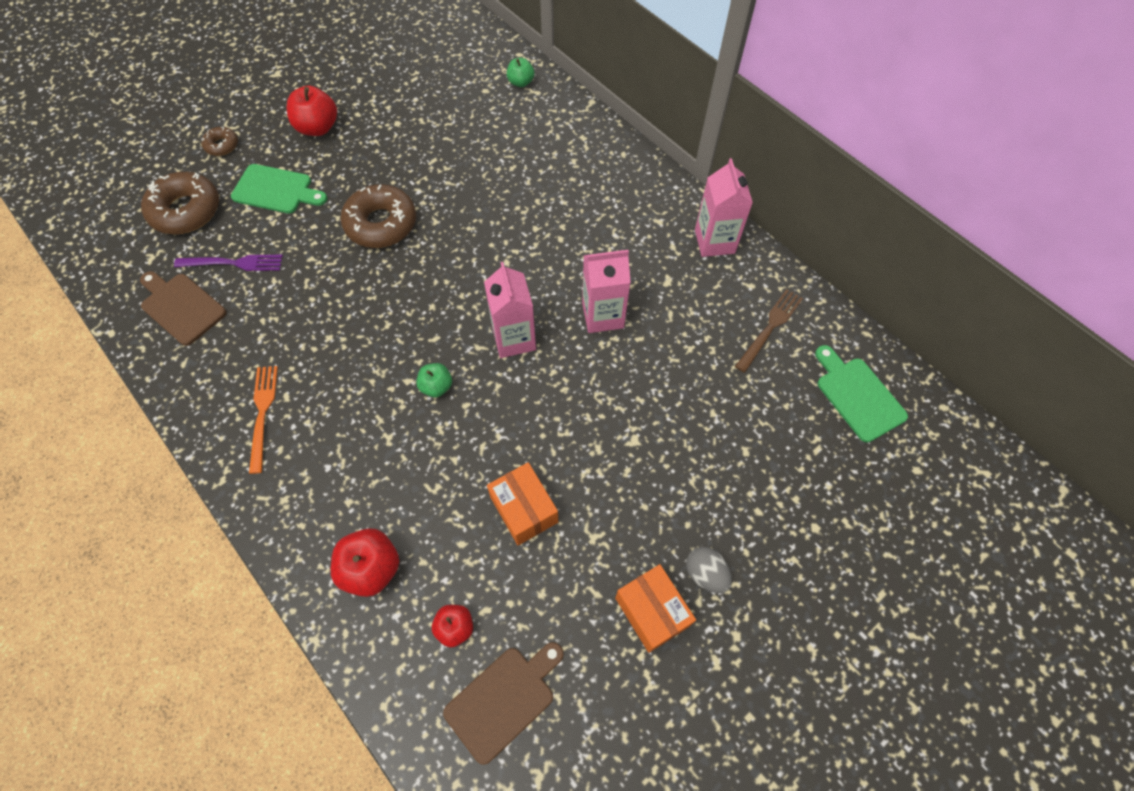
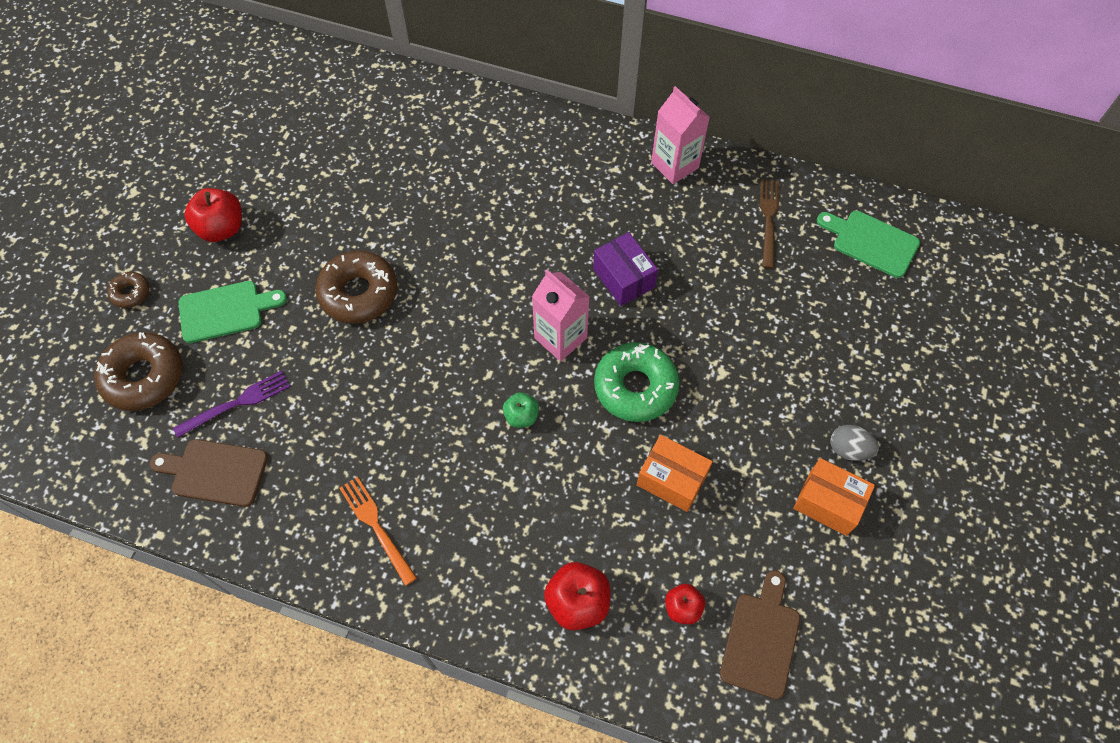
camera: 30 degrees left, 0 degrees up
(521, 82) = (396, 93): green apple -> none
(548, 413) = (635, 387): none -> green donut
(602, 315) = (623, 278): pink carton -> purple box

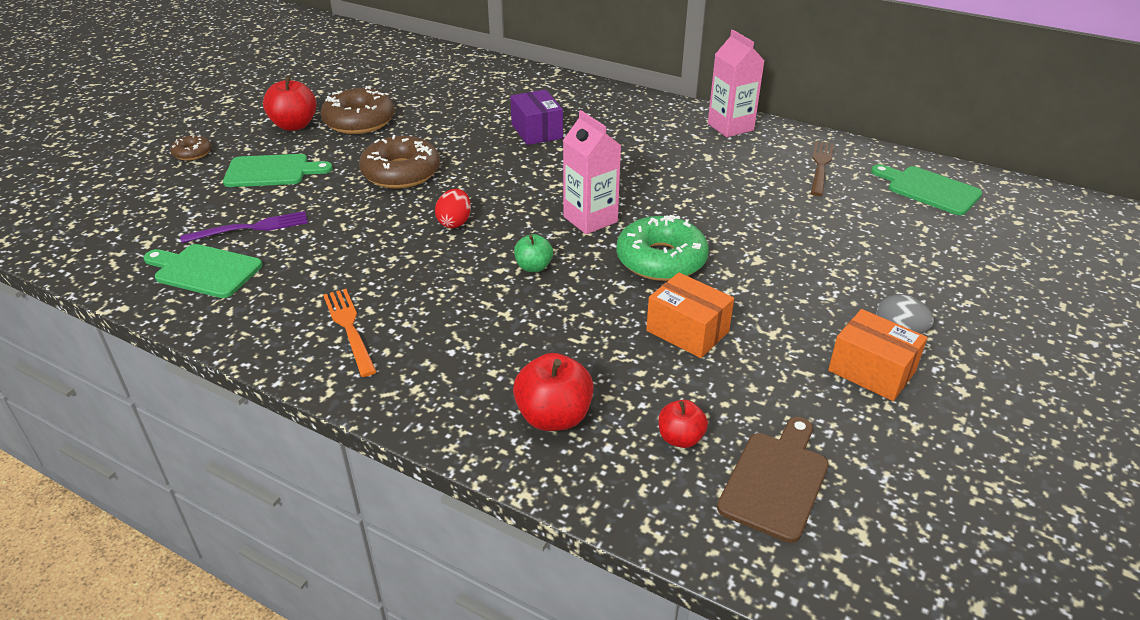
camera: 10 degrees right, 25 degrees down
(144, 377) = (173, 202): brown donut -> brown donut (359, 121)
(215, 472) = (204, 270): brown cutting board -> green cutting board
(432, 363) = (455, 222): none -> red egg
(623, 278) = (665, 188): purple box -> purple box (537, 131)

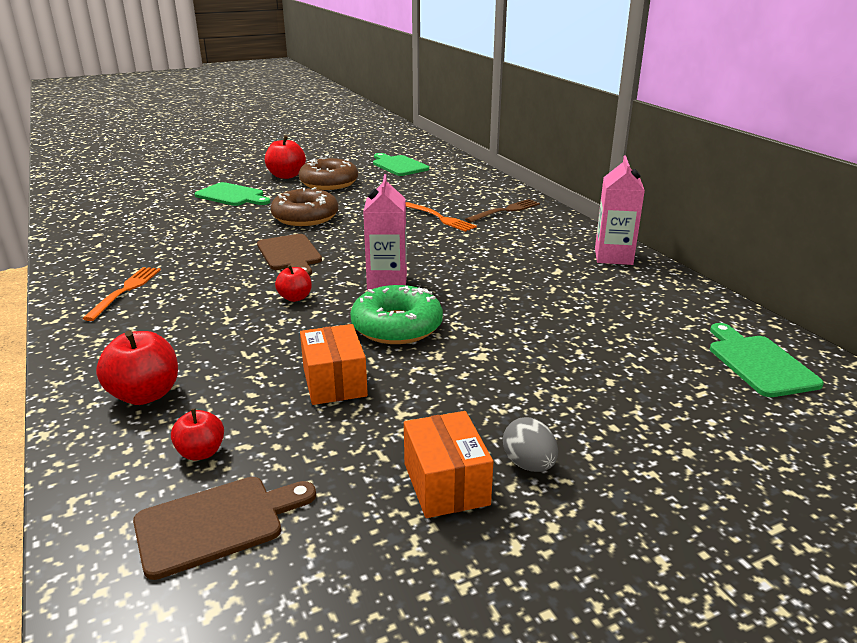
camera: 35 degrees right, 10 degrees down
(192, 153) = (207, 175): brown donut -> none
(204, 270) = (109, 234): green cutting board -> green cutting board (398, 165)
(252, 228) = (170, 221): purple fork -> none
(455, 222) = (290, 254): red egg -> brown cutting board
(533, 267) = (295, 298): green apple -> red apple
(537, 131) = (440, 218): purple box -> orange fork
(820, 165) = (661, 308): brown fork -> brown fork (505, 210)

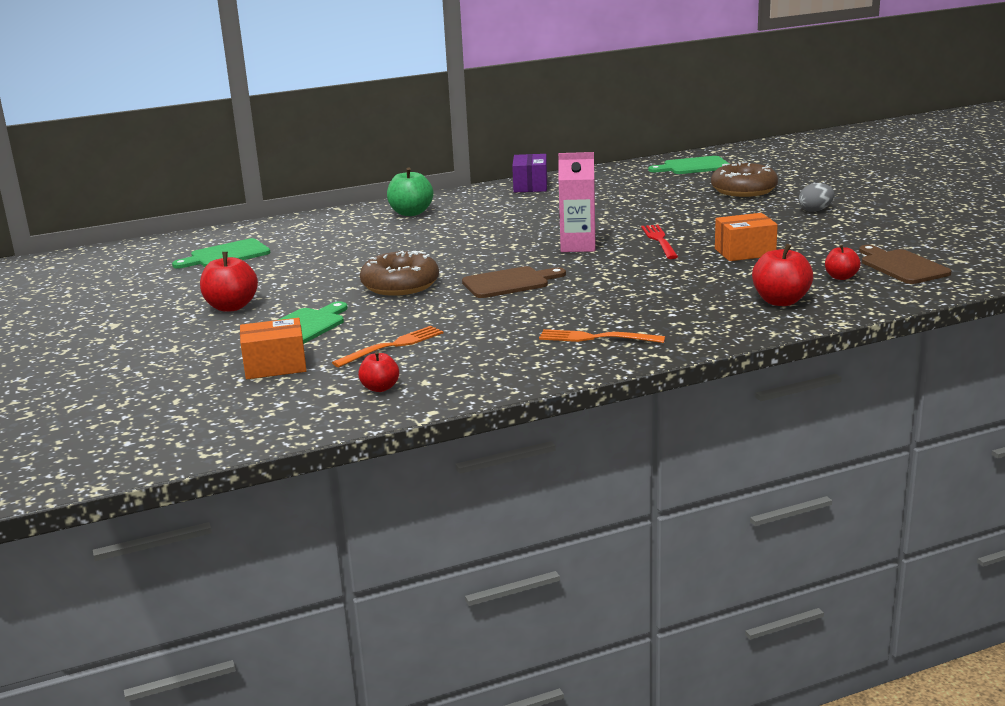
camera: 85 degrees left, 5 degrees down
(295, 298) = (610, 273): red apple -> red apple (380, 388)
(329, 183) = (278, 283): brown donut -> brown donut (743, 190)
(397, 326) = (659, 240): green donut -> red fork
(440, 218) = (423, 234): orange fork -> orange fork (393, 346)
(446, 483) = (841, 224): orange box -> orange box (275, 366)
(505, 210) = (411, 213): brown fork -> green apple
(613, 257) = (530, 186): pink carton -> purple box

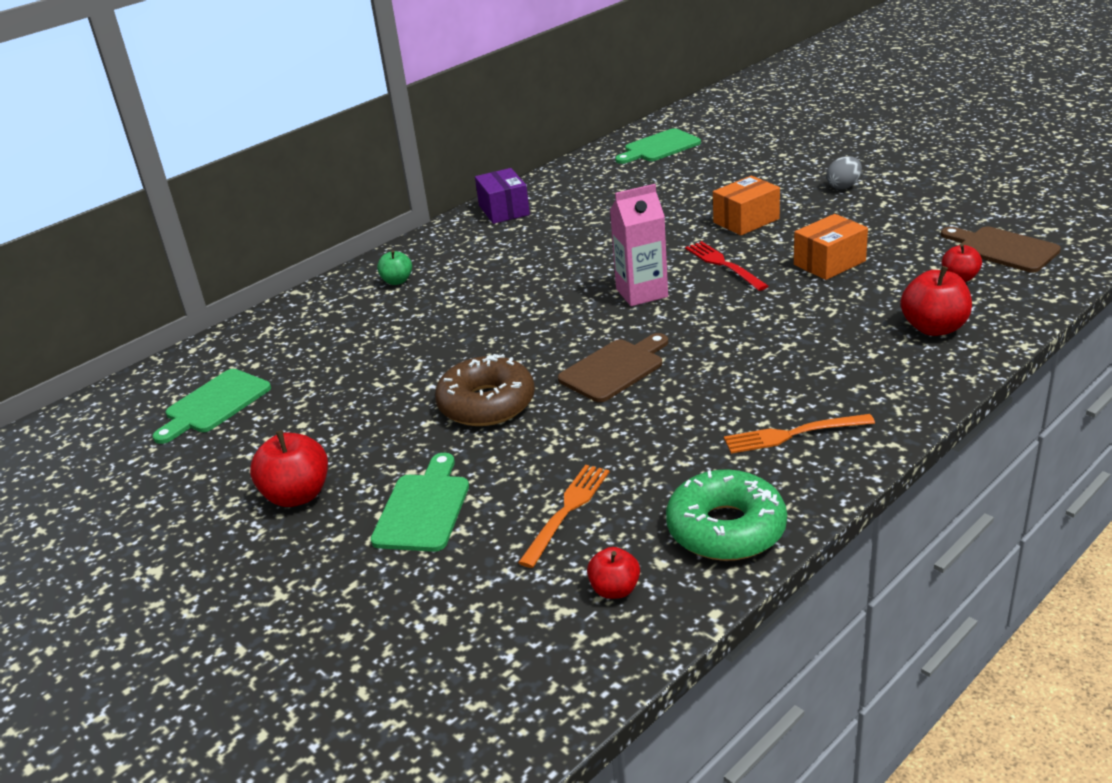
camera: 20 degrees left, 10 degrees up
(275, 366) = (446, 588): orange box -> orange box (746, 220)
(411, 213) = (397, 281): green apple -> green apple, size x0.60
(489, 375) = (726, 529): none -> green donut
(743, 190) = (743, 171): brown donut -> none

